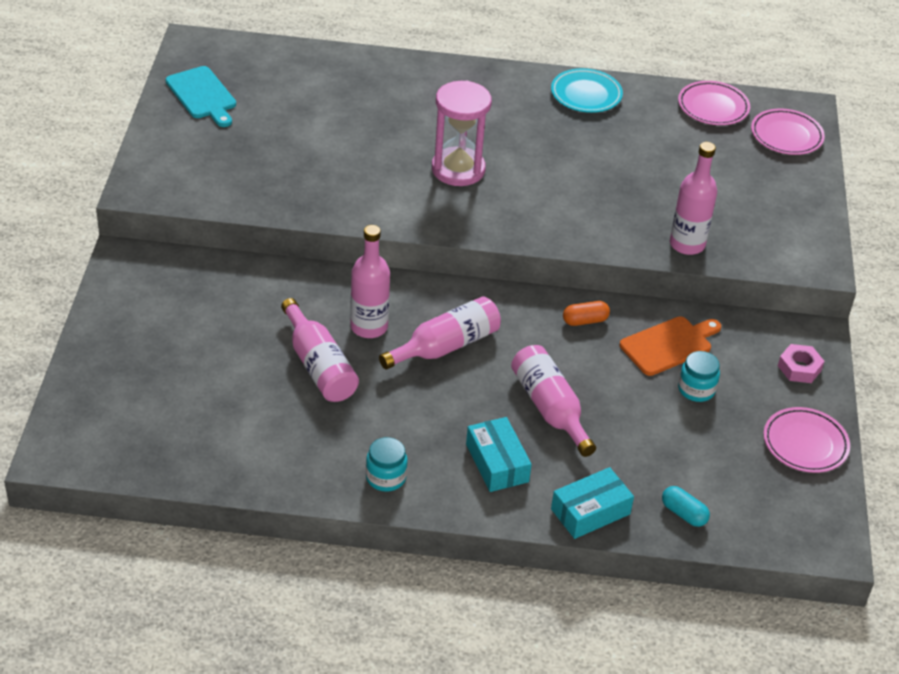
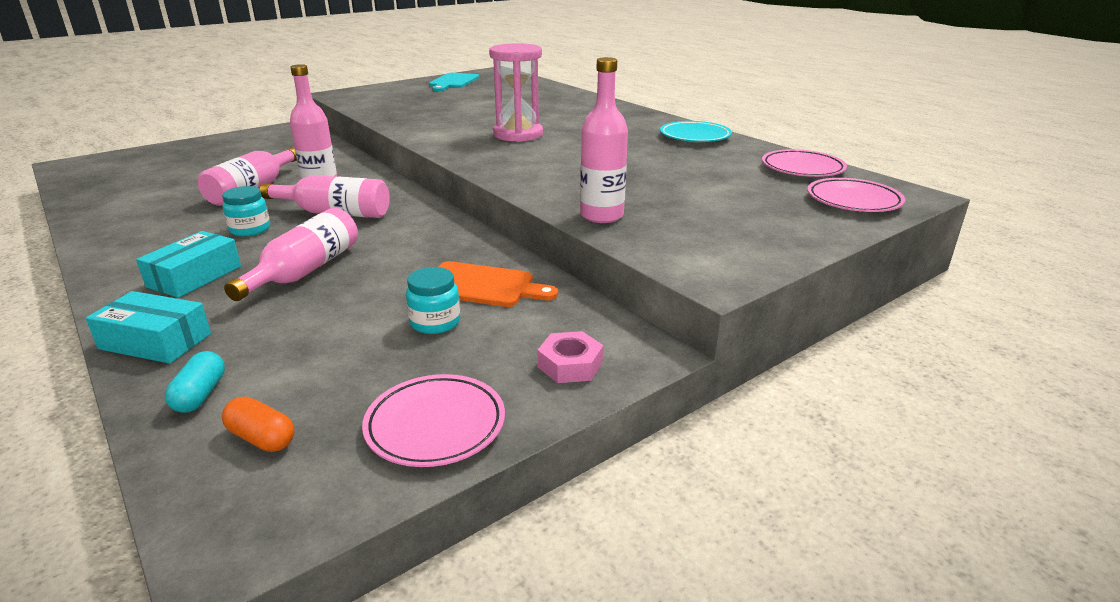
camera: 50 degrees right, 15 degrees down
(386, 477) = (129, 246): turquoise jar -> turquoise jar (250, 229)
(585, 321) = (453, 243): orange capsule -> orange capsule (262, 438)

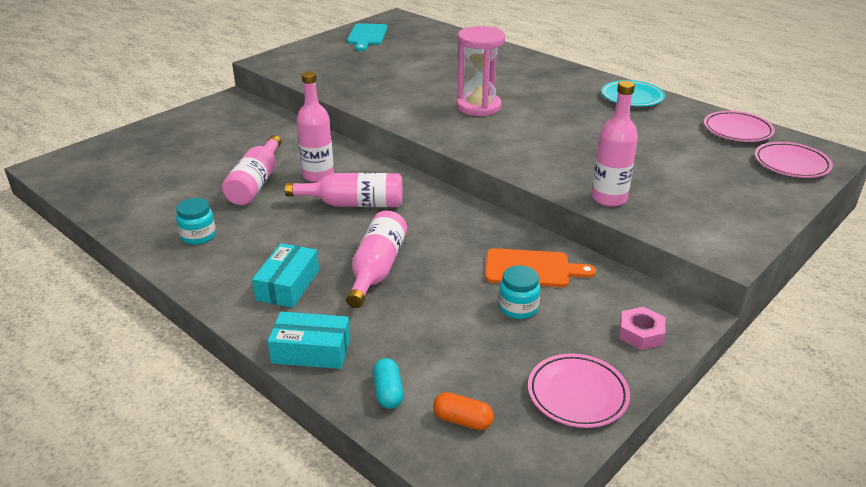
camera: 10 degrees left, 5 degrees up
(250, 229) = (293, 230): turquoise jar -> turquoise jar (198, 236)

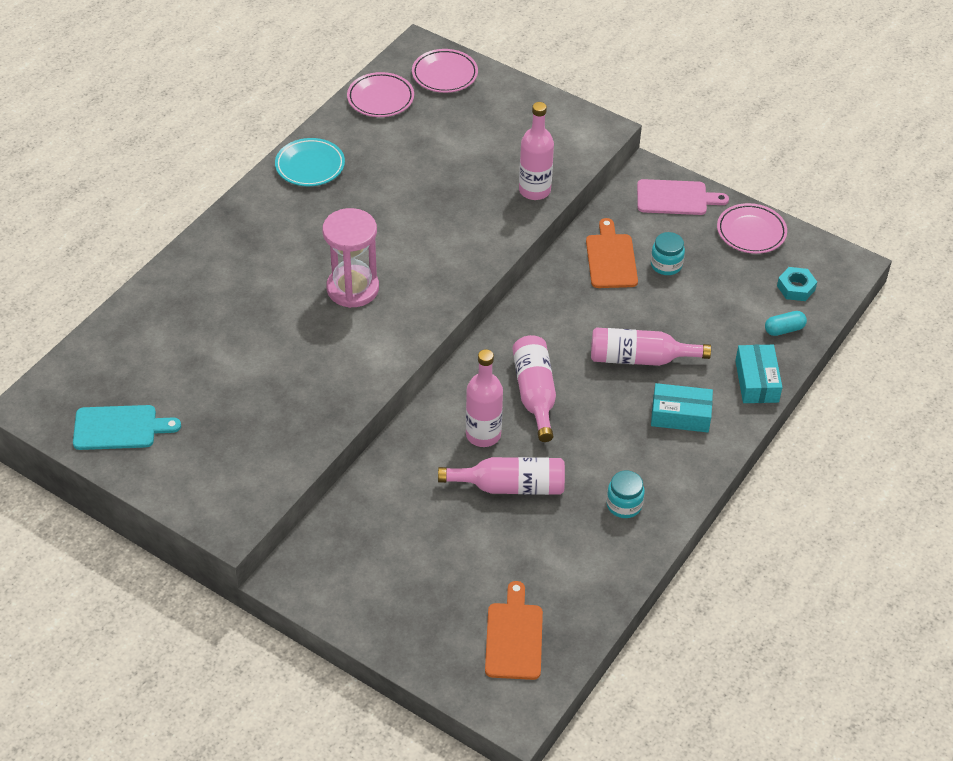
camera: 100 degrees left, 15 degrees up
(111, 171) = (514, 637): none -> orange cutting board
(462, 420) = (796, 288): orange capsule -> turquoise nut
(641, 333) = (675, 198): pink nut -> pink cutting board

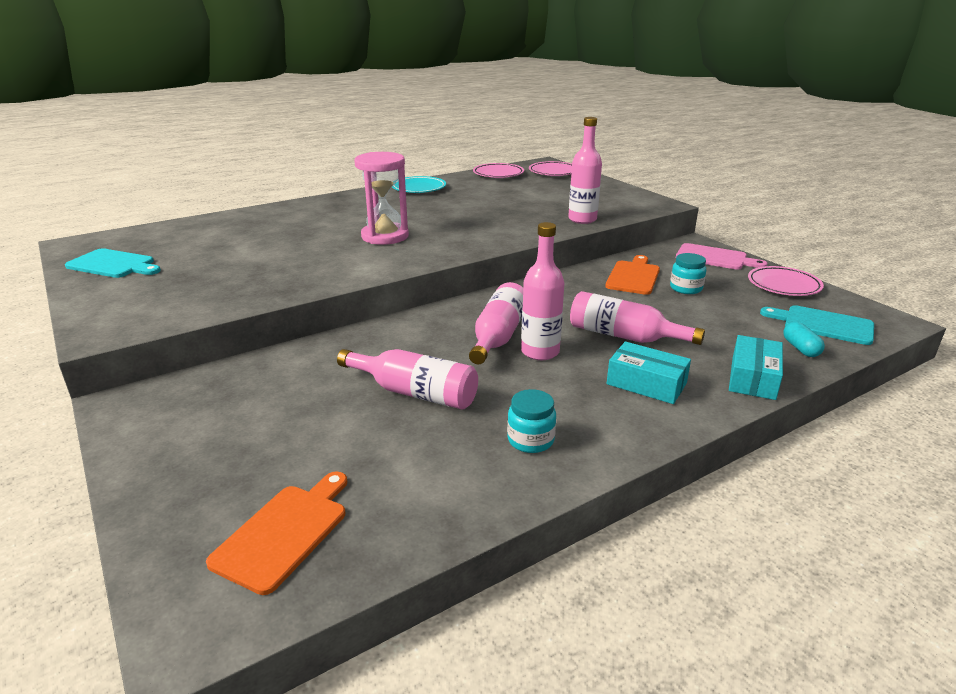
camera: 25 degrees right, 20 degrees down
(483, 435) = (423, 351): pink bottle -> pink bottle (540, 352)
(784, 329) = (800, 348): turquoise capsule -> turquoise capsule turned 75 degrees clockwise
(796, 288) = (823, 324): turquoise nut -> turquoise cutting board

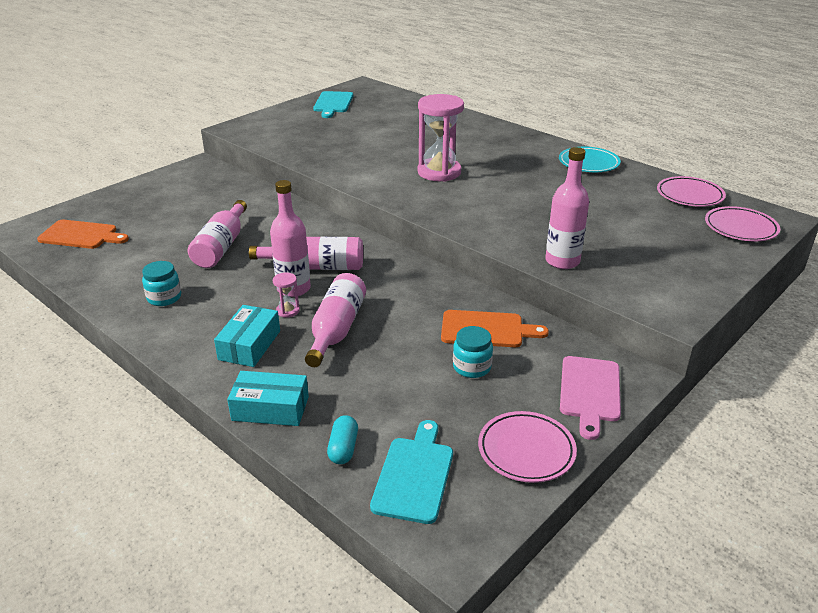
camera: 75 degrees right, 5 degrees up
(584, 358) = (288, 311): none -> pink hourglass
(800, 348) = (343, 448): turquoise capsule -> turquoise capsule turned 60 degrees counterclockwise

